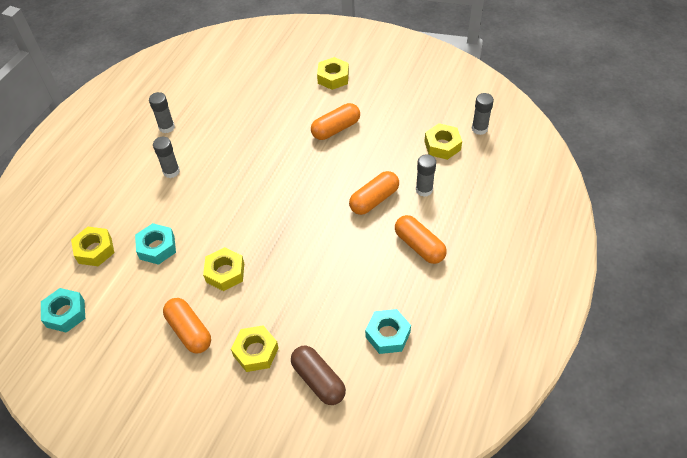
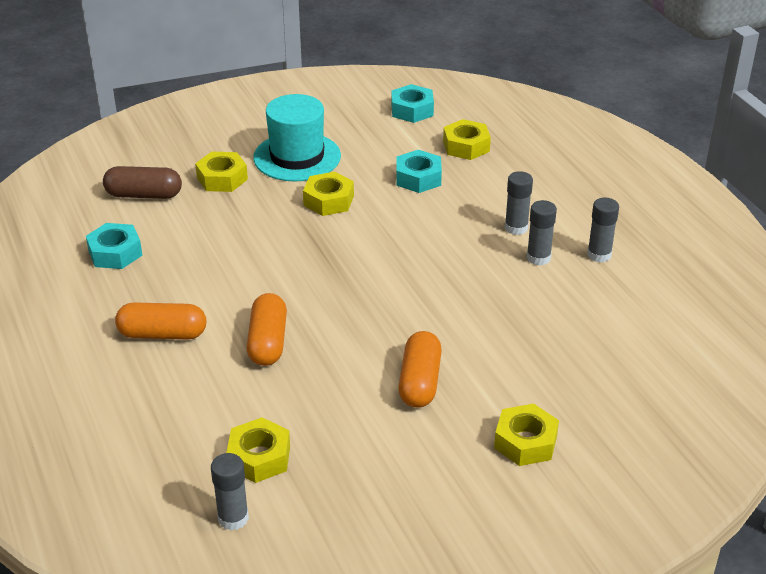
camera: 130 degrees right, 15 degrees down
(189, 331) = (297, 157): orange capsule -> turquoise hat
(424, 190) = (221, 390): grey glue stick -> grey glue stick (538, 258)

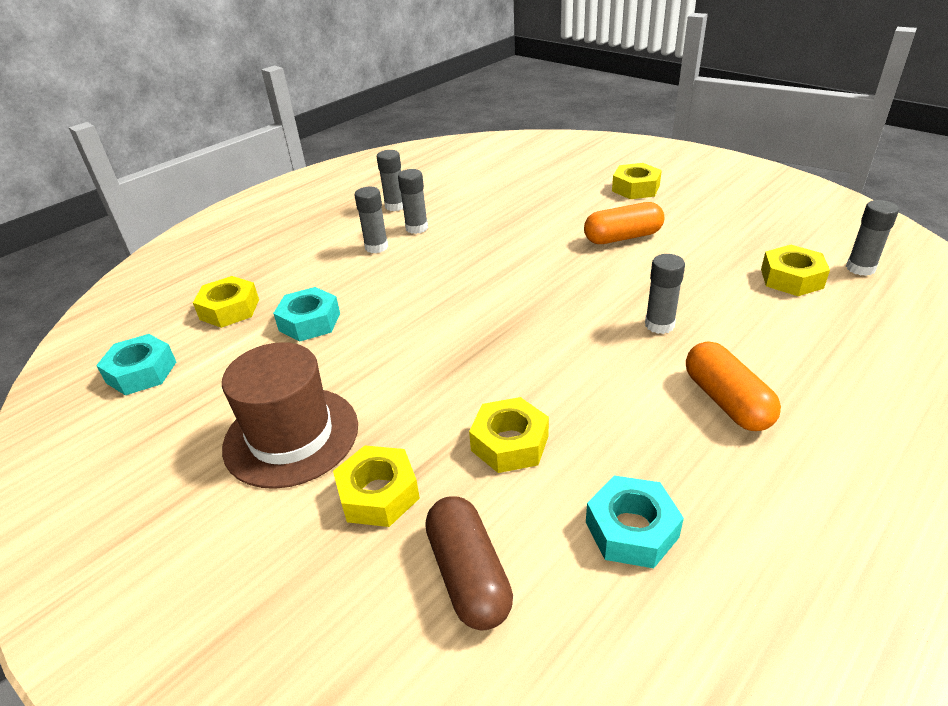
camera: 110 degrees left, 0 degrees up
(267, 342) = (659, 325): orange capsule -> grey glue stick
(297, 157) = (291, 436): turquoise hat -> brown hat
(329, 201) = (387, 371): yellow nut -> yellow nut (509, 443)

